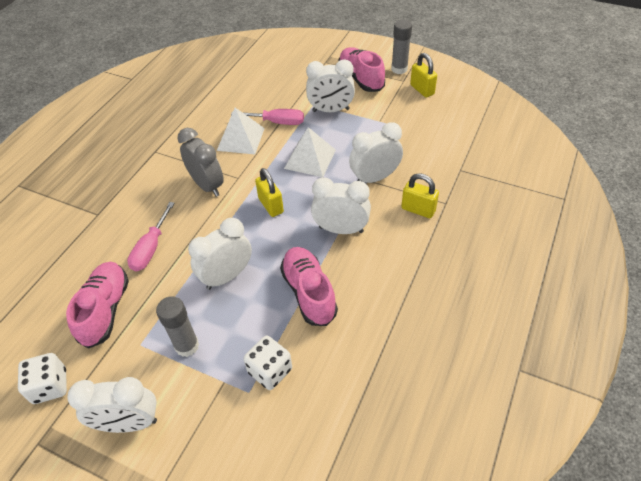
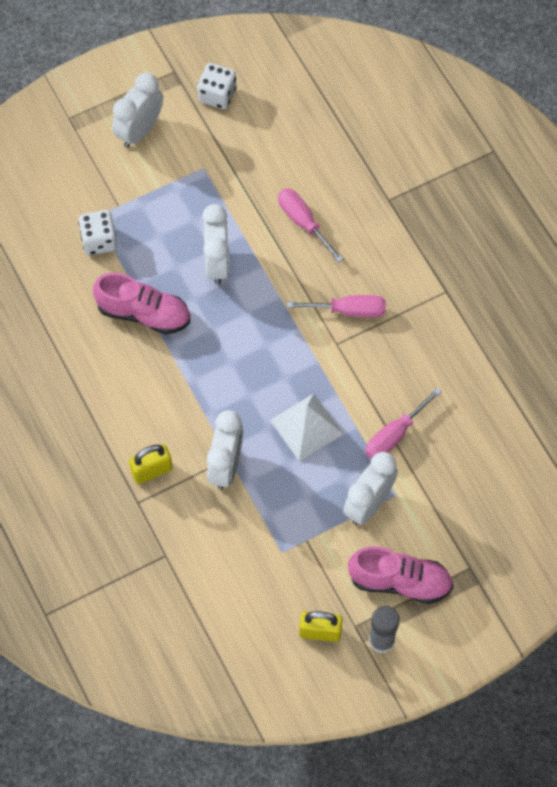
camera: 125 degrees right, 15 degrees up
(105, 310) = (260, 158): pink shoe -> none
(187, 346) = (172, 198): grey glue stick -> none
(207, 185) = (348, 310): grey clock -> pink screwdriver
(241, 139) = (396, 382): white pyramid -> none
(271, 205) = (271, 348): yellow padlock -> none
(341, 229) = (188, 387): white clock -> none

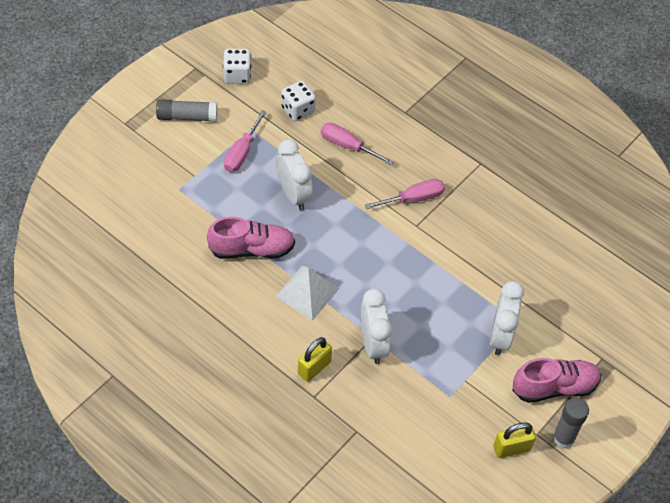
camera: 25 degrees left, 10 degrees down
(99, 240) = (190, 206): white dice -> white dice (298, 110)
(139, 131) = (187, 117): white clock -> grey glue stick
(306, 427) = (423, 294): white pyramid -> white pyramid (307, 292)
(394, 435) = (494, 278): pink screwdriver -> pink screwdriver (242, 152)

